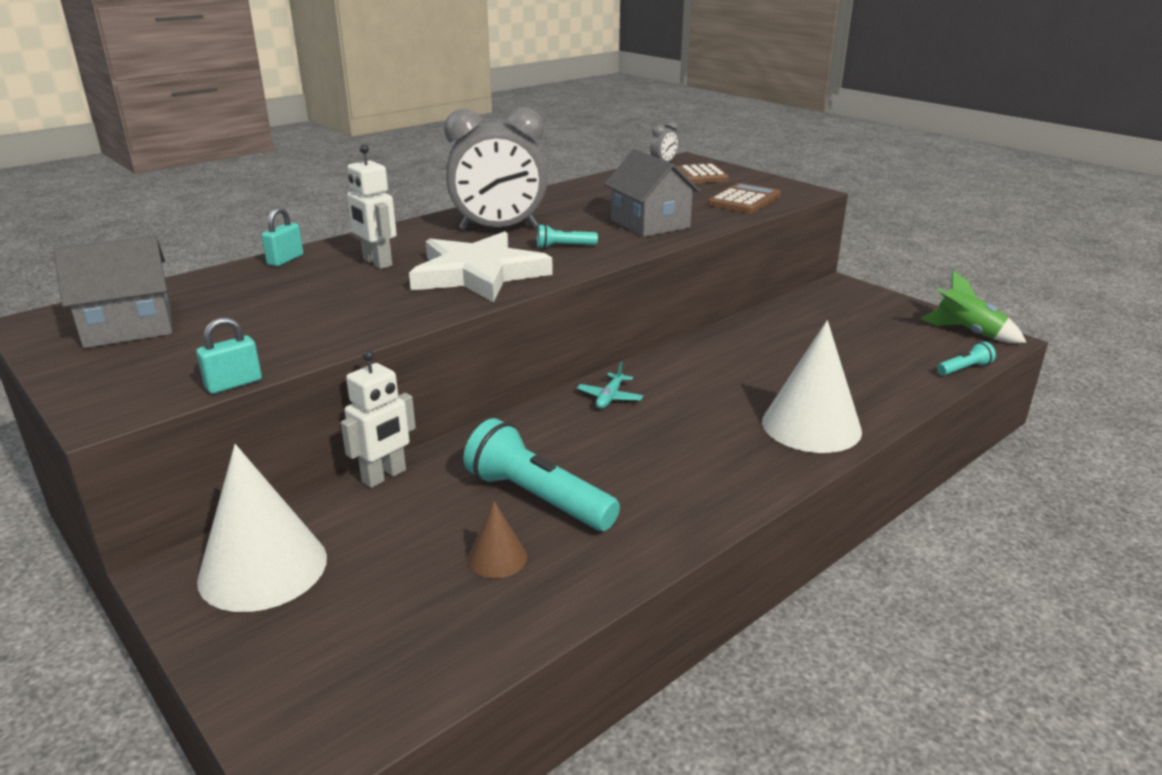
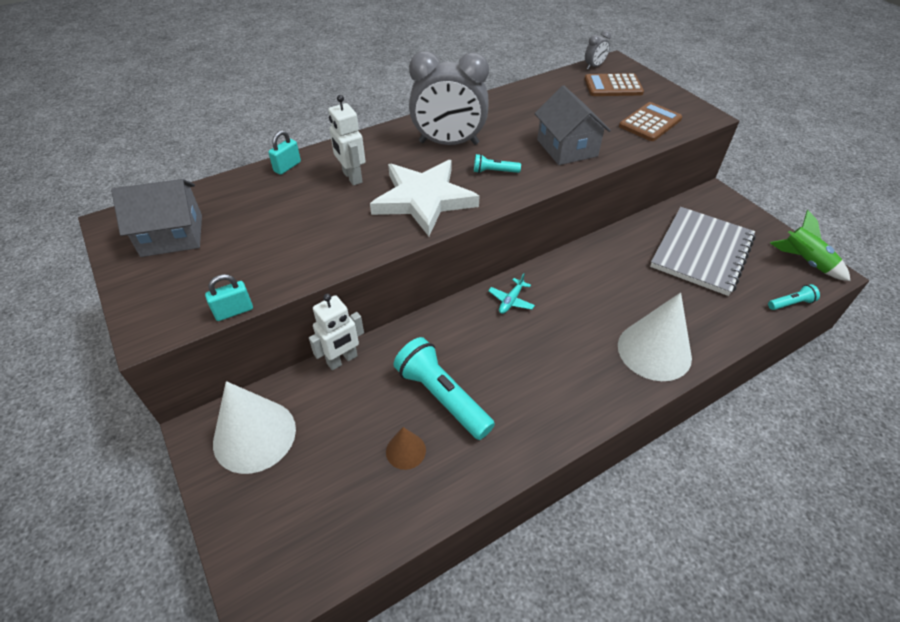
camera: 10 degrees right, 20 degrees up
(841, 334) = (701, 252): none -> grey notebook

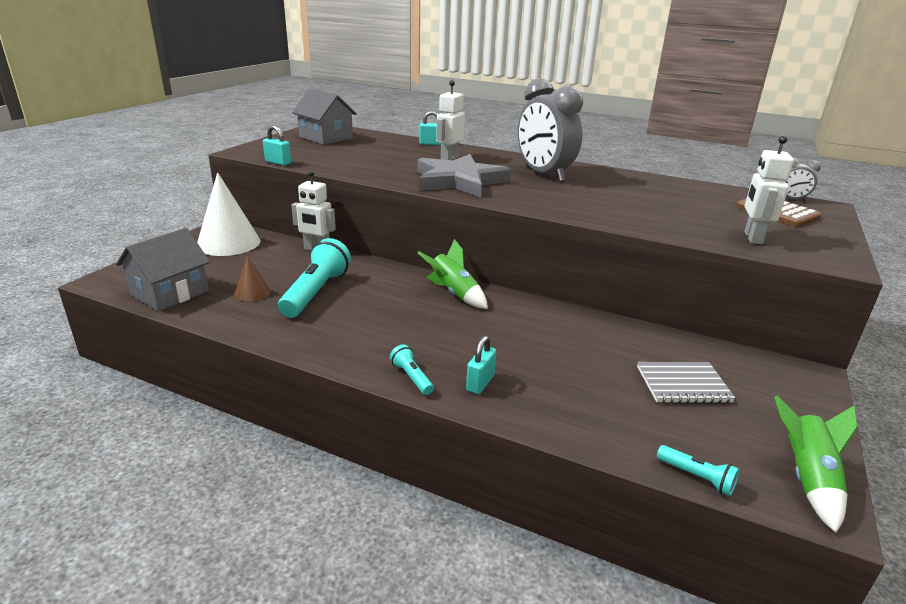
camera: 55 degrees right, 20 degrees down
(424, 199) = (459, 181): white star -> grey star
(494, 171) = (536, 194): turquoise flashlight -> turquoise flashlight (411, 377)
(511, 300) = (454, 293): turquoise plane -> green rocket
(567, 148) = (625, 211): grey house -> grey house (170, 293)
(650, 123) = (752, 238): brown calculator -> white robot
(654, 351) = (480, 383): white cone -> turquoise padlock
(701, 252) = (683, 384): grey notebook -> grey notebook, size x0.56

